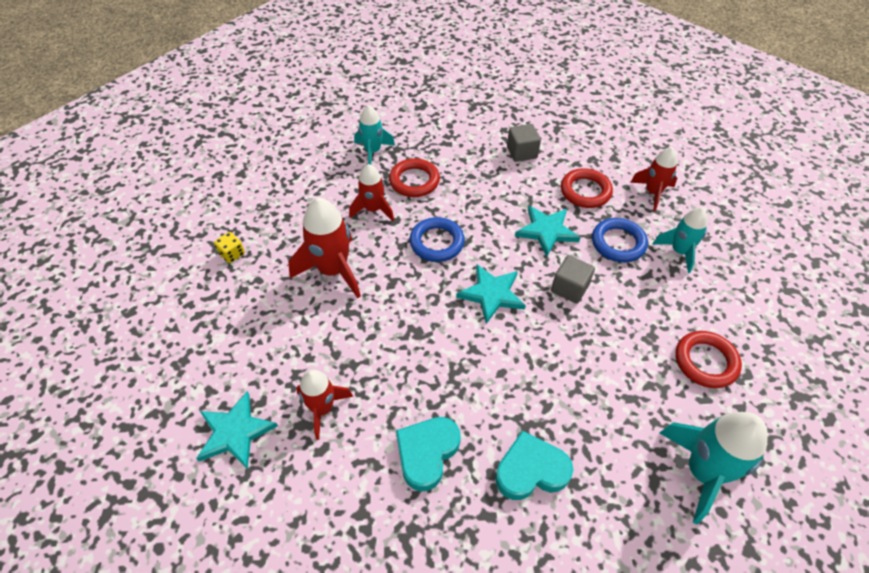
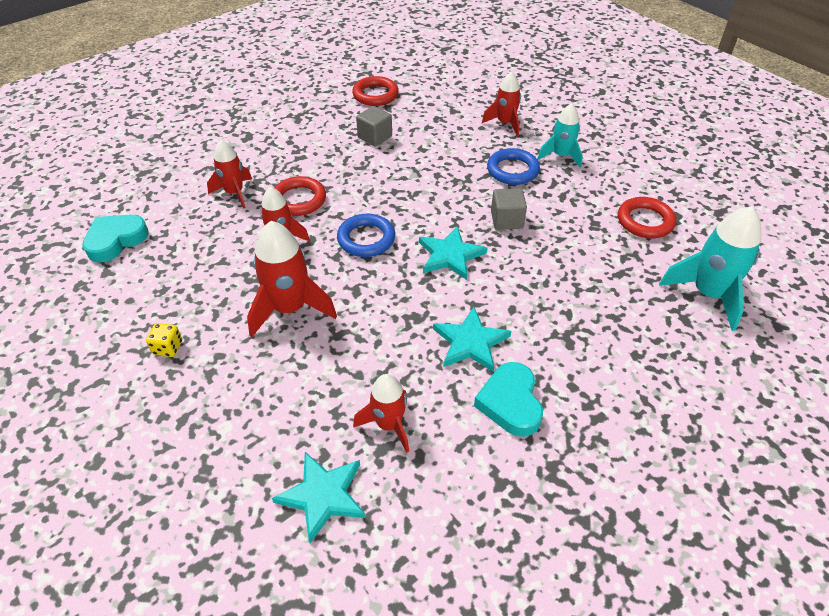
camera: 35 degrees left, 5 degrees down
(373, 151) = (234, 193): turquoise rocket -> red rocket
(531, 470) = (599, 365): turquoise heart -> turquoise heart (116, 240)
(546, 231) = (450, 187): turquoise star -> turquoise star (470, 342)
(585, 191) = (453, 144): red ring -> red ring (375, 95)

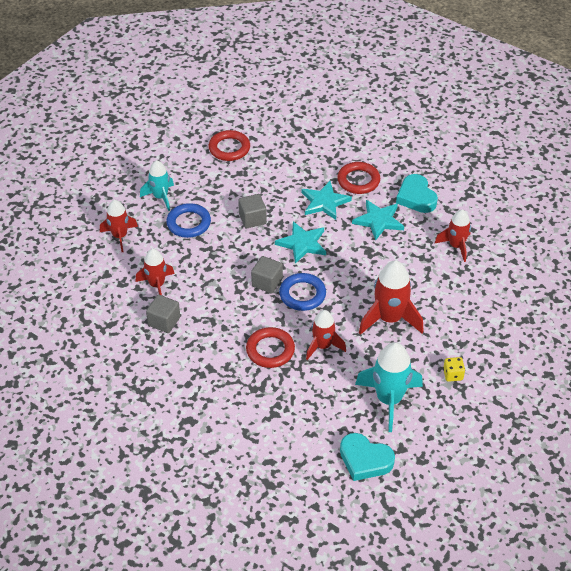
camera: 105 degrees left, 0 degrees up
(234, 193) = (276, 399): red rocket -> red rocket (157, 285)
(323, 495) = (513, 263): turquoise star -> turquoise star (324, 202)
(375, 95) = (90, 338): red ring -> red ring (358, 180)
(397, 214) = (267, 282): none -> grey cube
(510, 403) = (416, 197): turquoise heart -> turquoise heart turned 90 degrees clockwise
(708, 294) = (292, 120): turquoise rocket -> turquoise rocket (389, 400)

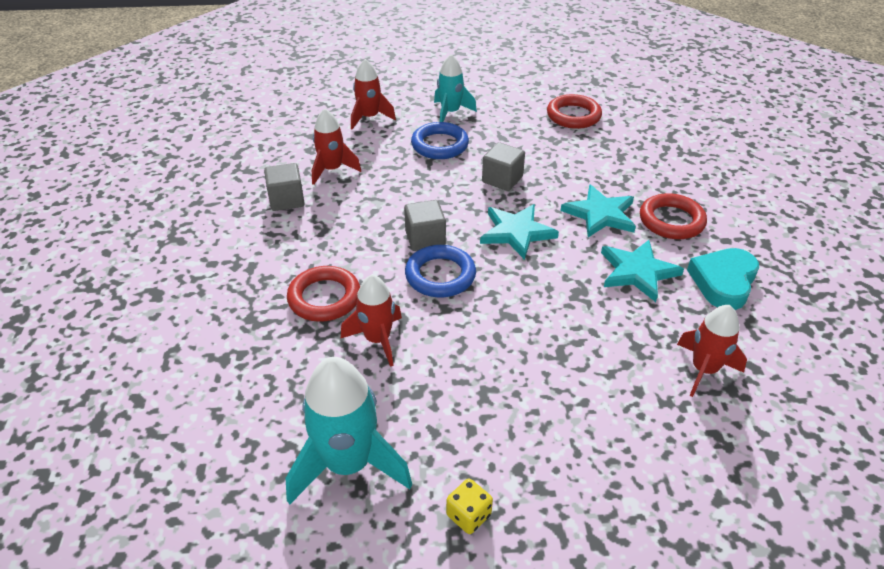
camera: 50 degrees right, 5 degrees down
(365, 460) = (211, 503): turquoise heart -> none
(389, 319) = (493, 377): red rocket -> none

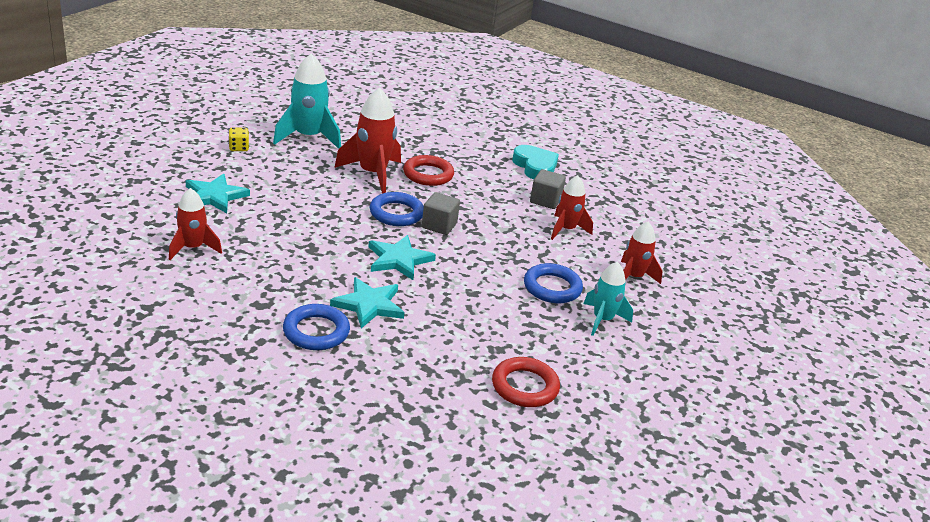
camera: 120 degrees right, 10 degrees down
(377, 339) = (373, 174): red rocket -> red rocket, size x1.57
(502, 179) = (468, 289): grey cube -> none
(637, 272) = (293, 280): turquoise star -> turquoise star (214, 196)
(671, 221) = (316, 331): red ring -> blue ring
(723, 282) = (231, 306): turquoise heart -> turquoise heart (535, 167)

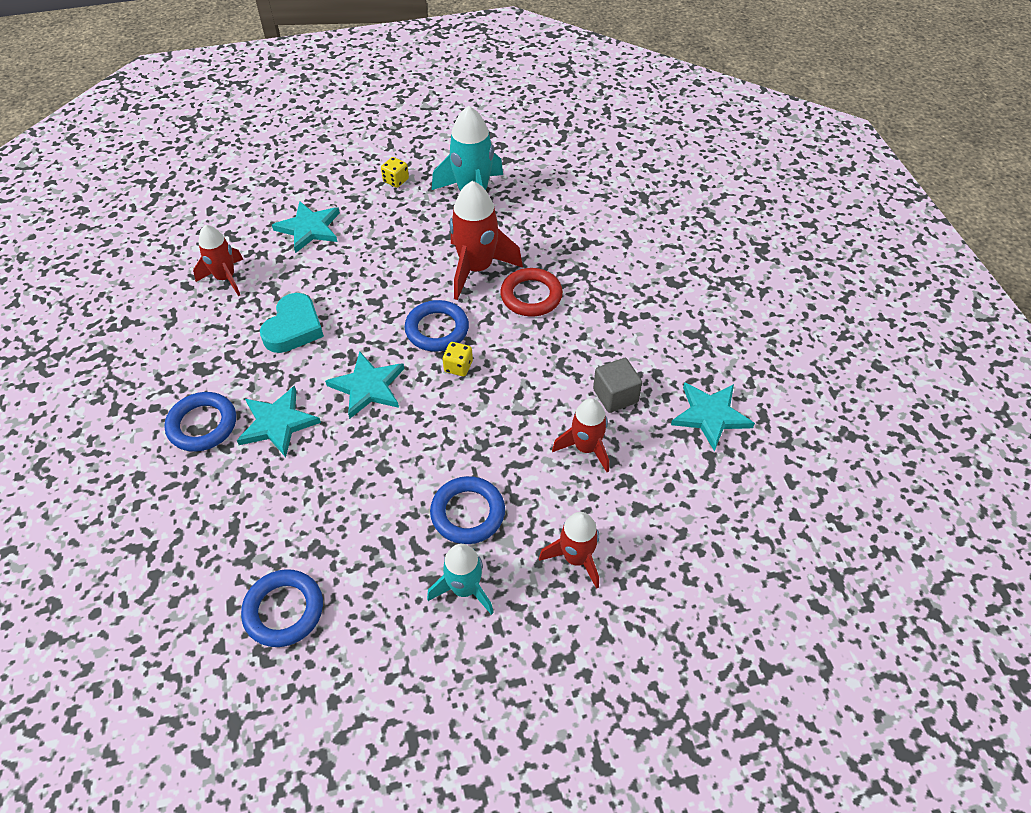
camera: 50 degrees right, 20 degrees up
(439, 225) = (458, 367): grey cube -> yellow dice
(525, 386) = (284, 610): red ring -> blue ring
(535, 167) = (666, 343): turquoise heart -> turquoise heart (294, 328)
(603, 188) = (710, 415): none -> turquoise star

